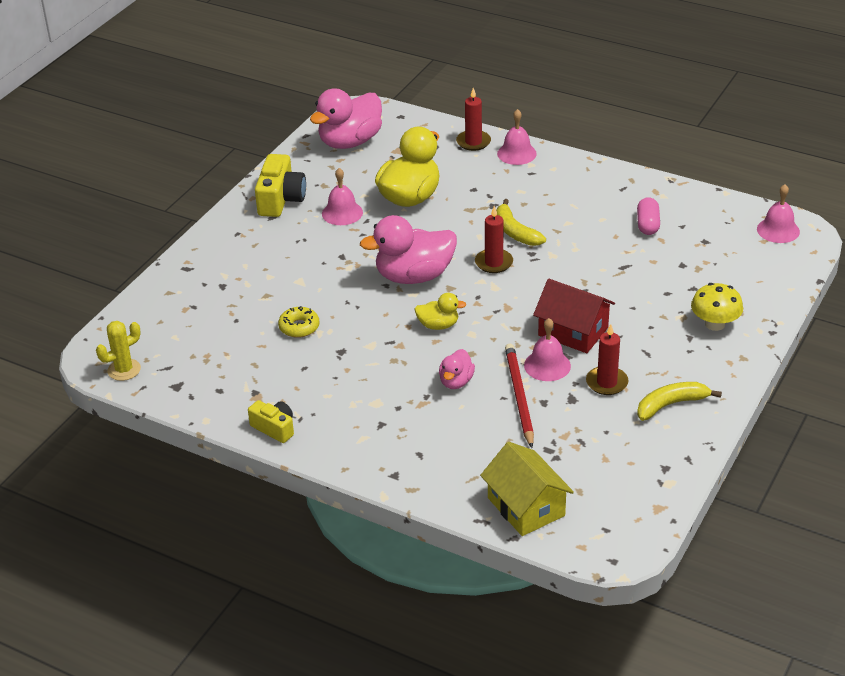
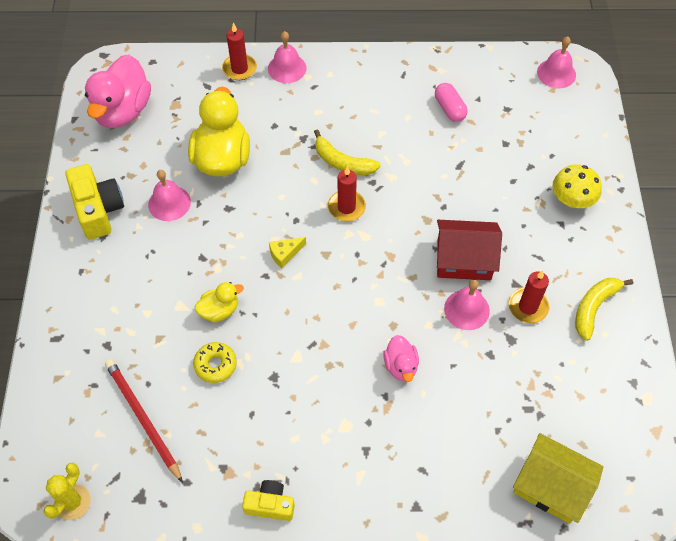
camera: 30 degrees left, 20 degrees up
(414, 276) = (285, 254): pink duck -> yellow cheese
(438, 325) = (343, 304): yellow duck -> yellow duck (219, 310)
(519, 397) = (466, 358): red pencil -> red pencil (143, 419)

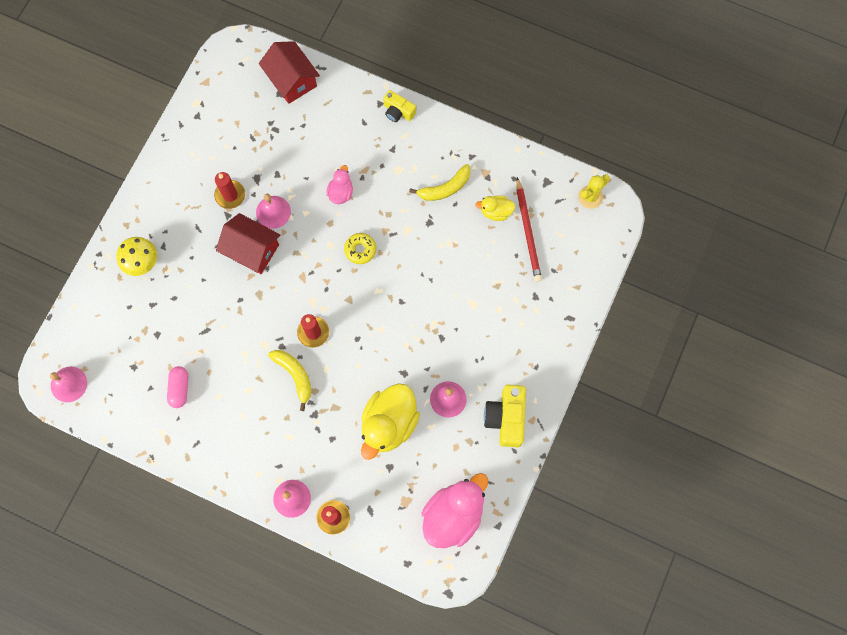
camera: 155 degrees left, 15 degrees up
(215, 365) = (465, 248): yellow donut -> yellow donut (360, 250)
(219, 310) = (446, 288): yellow duck -> yellow duck (496, 212)
(270, 505) = (467, 142): yellow camera -> yellow camera (398, 111)
(285, 254) = (379, 313): yellow cheese -> none
(551, 486) = (292, 80): yellow house -> red house
(594, 308) = (186, 174): yellow banana -> yellow banana (445, 188)

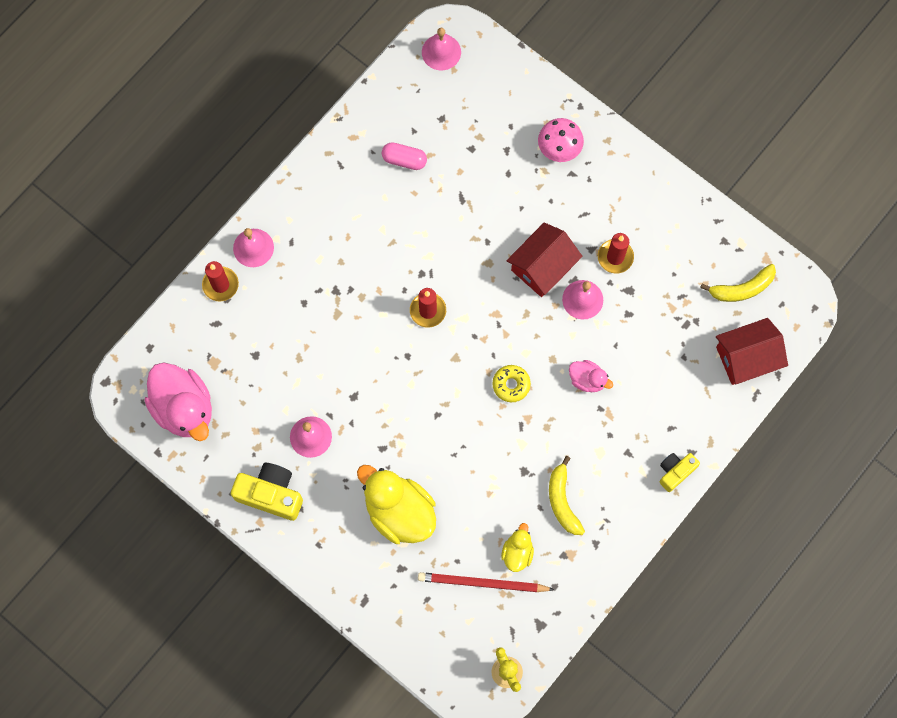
camera: 105 degrees right, 0 degrees up
(141, 262) = (559, 148): yellow mushroom -> pink mushroom
(295, 375) = (384, 280): yellow banana -> yellow banana (742, 288)
(389, 424) = (302, 366): yellow duck -> yellow duck (399, 512)

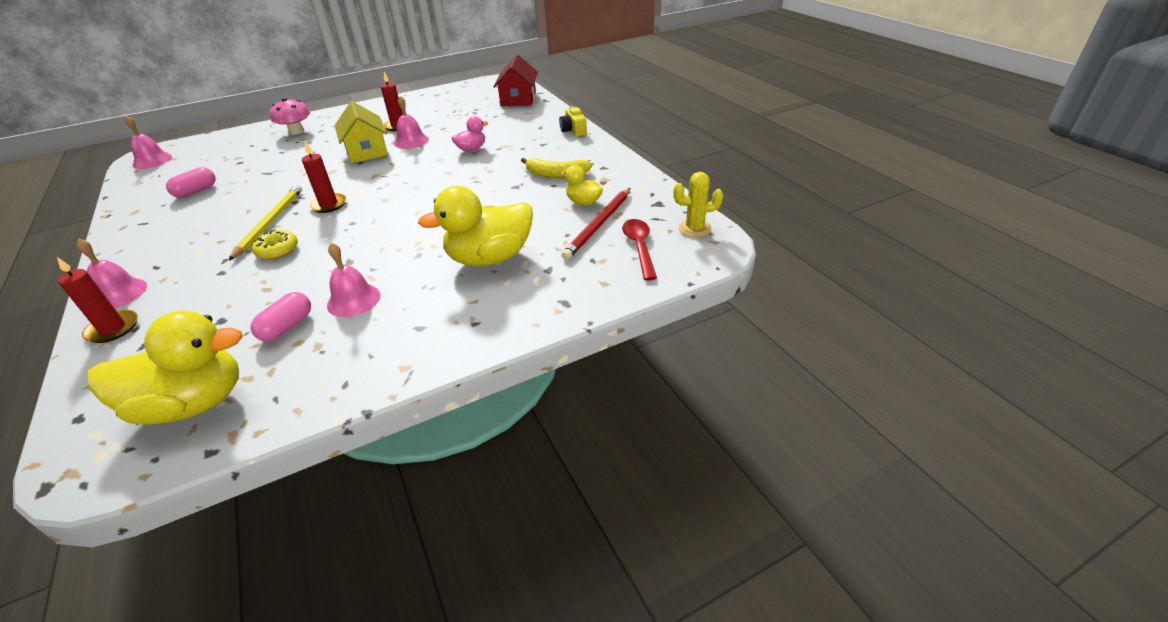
camera: 65 degrees left, 35 degrees down
(184, 408) = (193, 403): pink duck -> yellow duck
(266, 410) = (287, 327): none -> pink capsule
(271, 494) = (381, 348): yellow camera -> none
(380, 281) = (269, 223): none -> yellow pencil
(459, 632) = (639, 247): none -> red spoon
(511, 385) = (438, 179): yellow donut -> yellow donut (277, 250)
(542, 266) = (367, 151): red house -> yellow house
(742, 288) = (473, 94): yellow banana -> none

